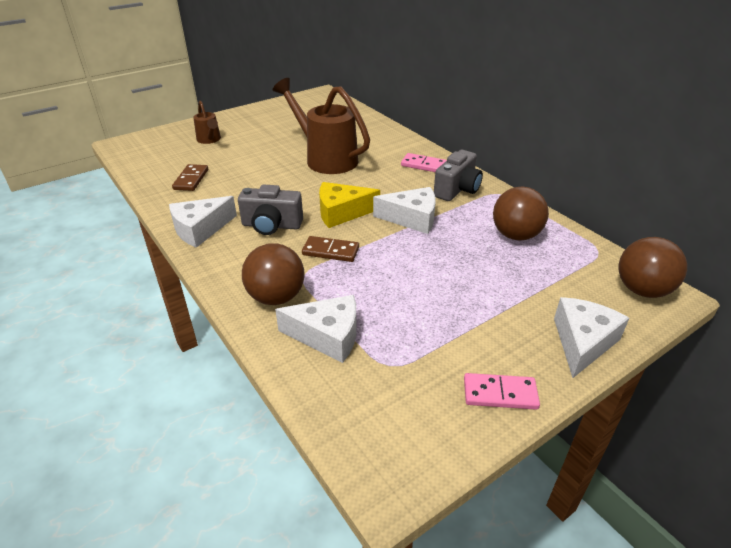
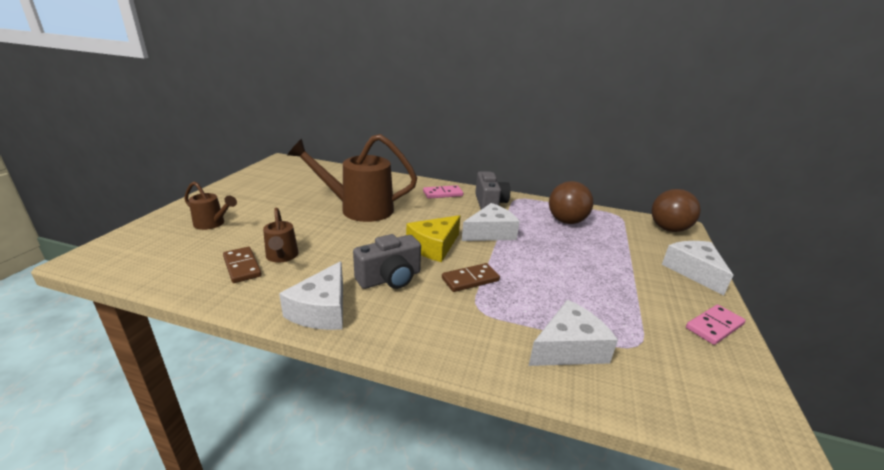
camera: 40 degrees left, 10 degrees down
(222, 181) = (282, 257): none -> brown watering can
(276, 297) = (484, 338): brown ball -> none

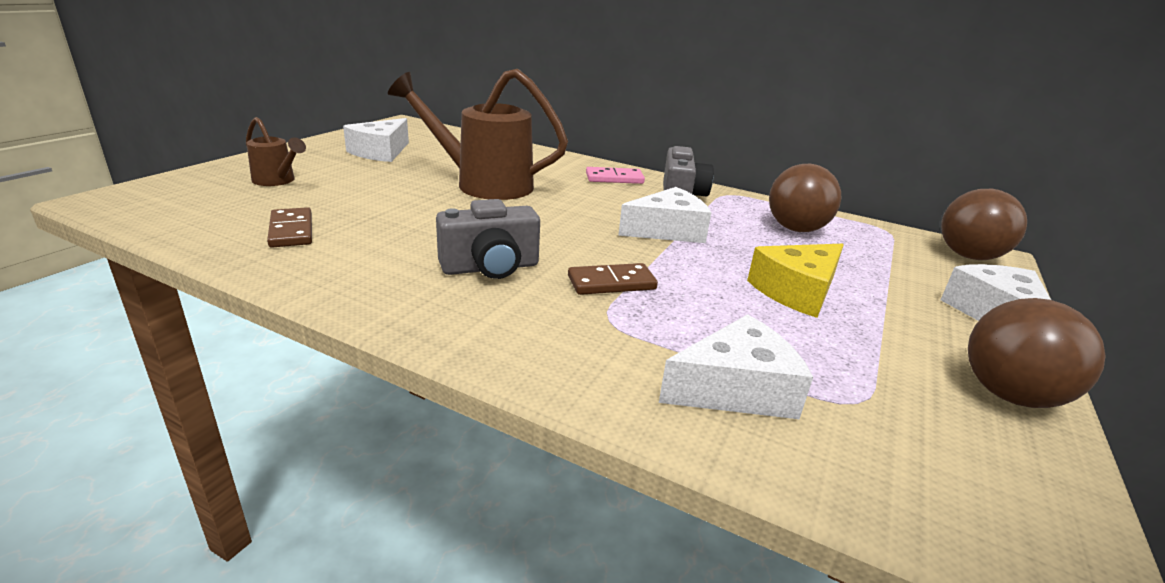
camera: 10 degrees right, 0 degrees up
(282, 257) = (350, 226): brown watering can -> none
(322, 310) = (375, 292): white cheese -> white cheese (381, 152)
(434, 246) = (573, 237): yellow cheese -> yellow cheese (797, 291)
(714, 326) = (1009, 395): pink domino -> brown ball

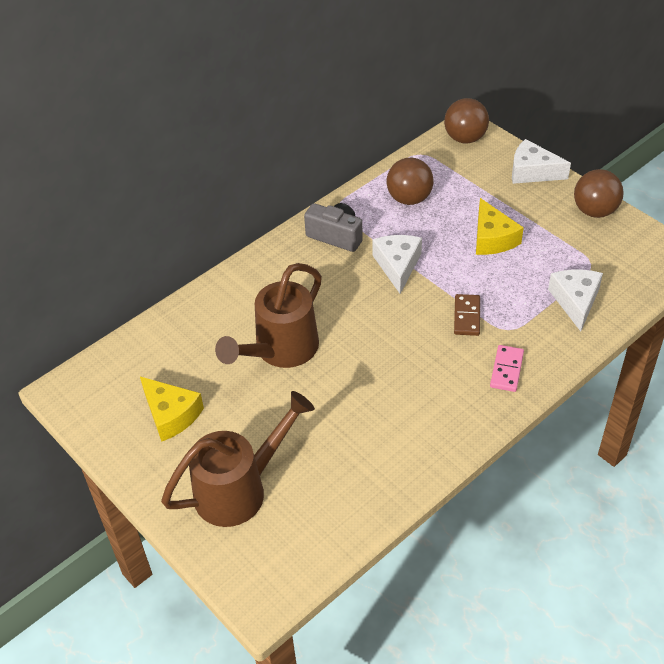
camera: 65 degrees left, 20 degrees up
(277, 181) = (239, 489): brown watering can -> brown watering can, size x2.00
(291, 231) = (354, 473): brown domino -> none
(381, 152) = (171, 414): white cheese -> yellow cheese
(490, 268) = (436, 369): grey camera -> none
(614, 178) = (286, 264): pink domino -> pink domino (507, 370)

